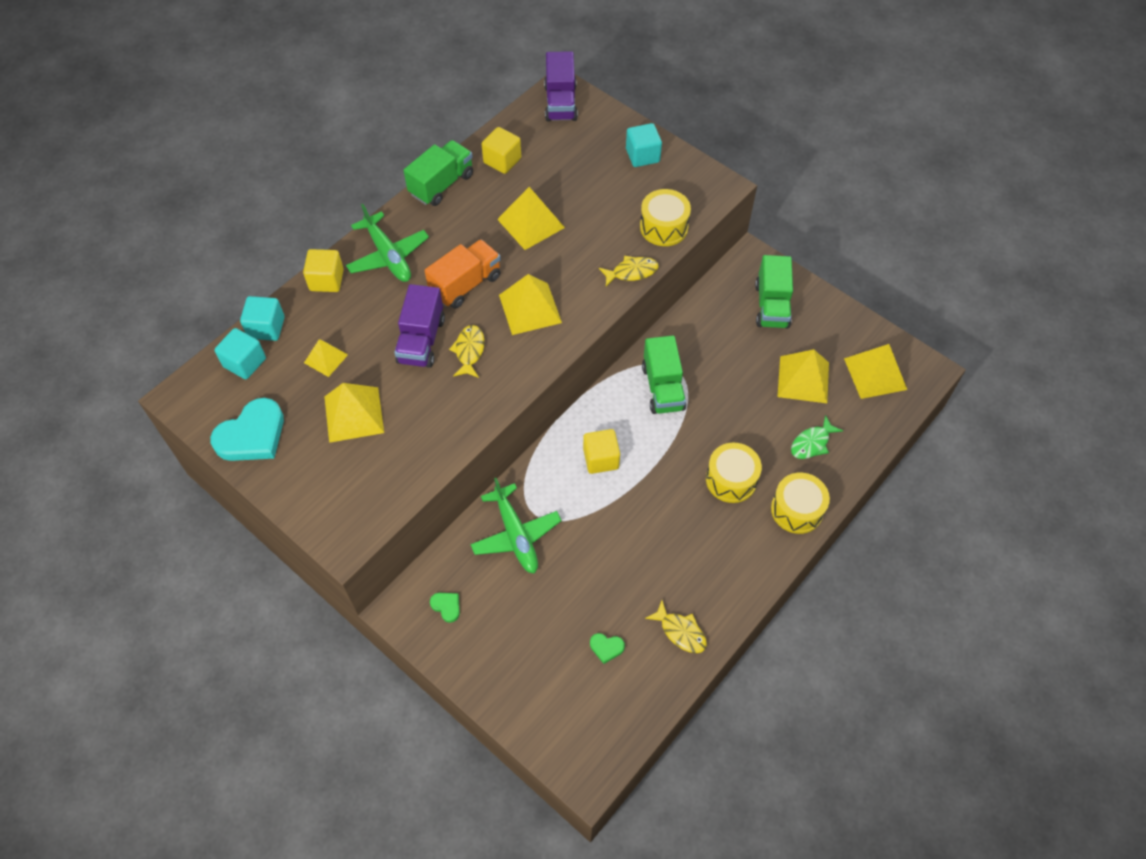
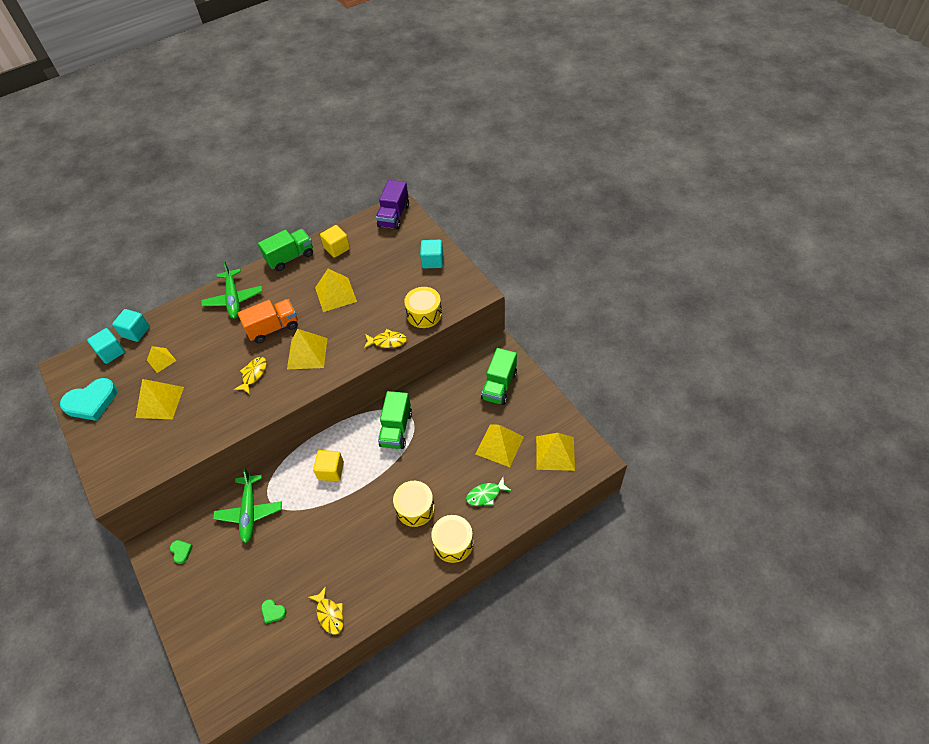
camera: 20 degrees right, 5 degrees down
(326, 280) = (187, 308): yellow cube -> none
(421, 340) = (226, 361): purple truck -> none

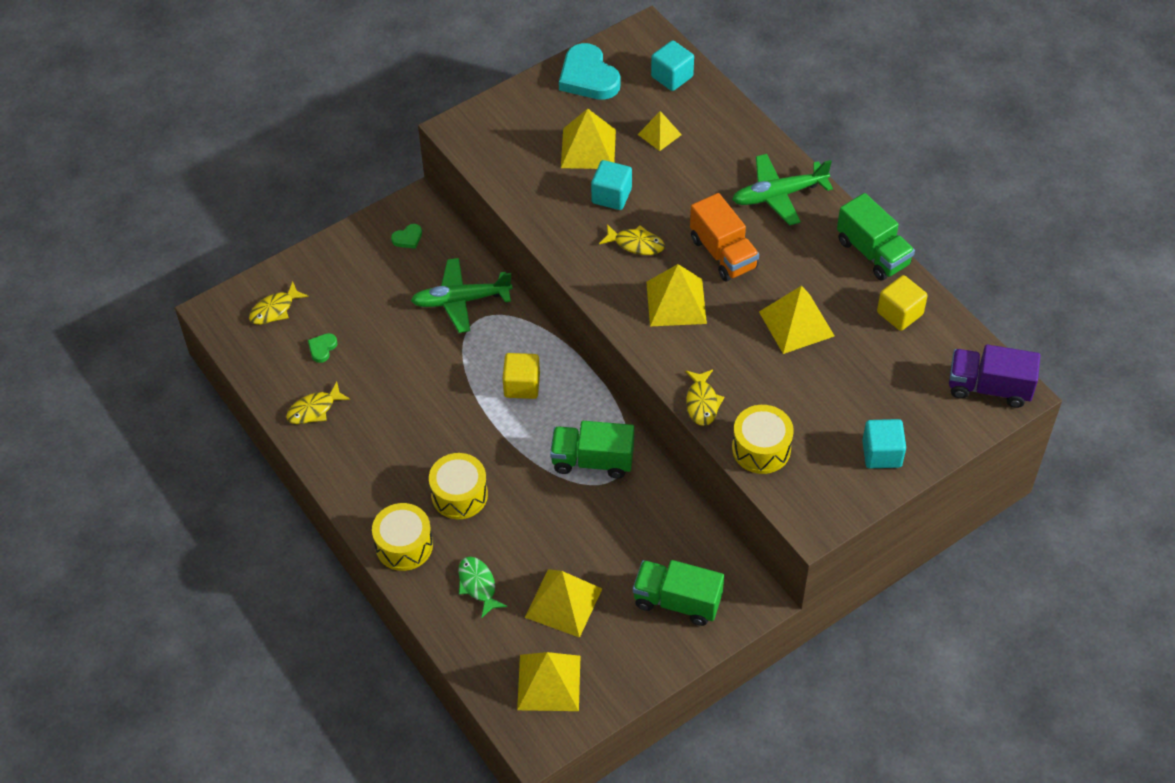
camera: 85 degrees right, 0 degrees up
(136, 332) = (709, 94): turquoise cube -> turquoise cube (611, 196)
(226, 653) = (275, 309): none -> yellow fish

